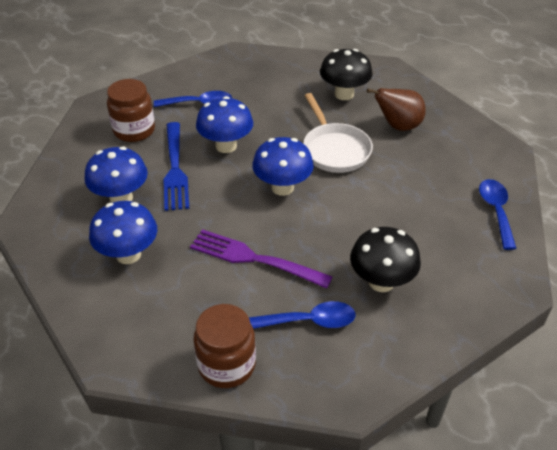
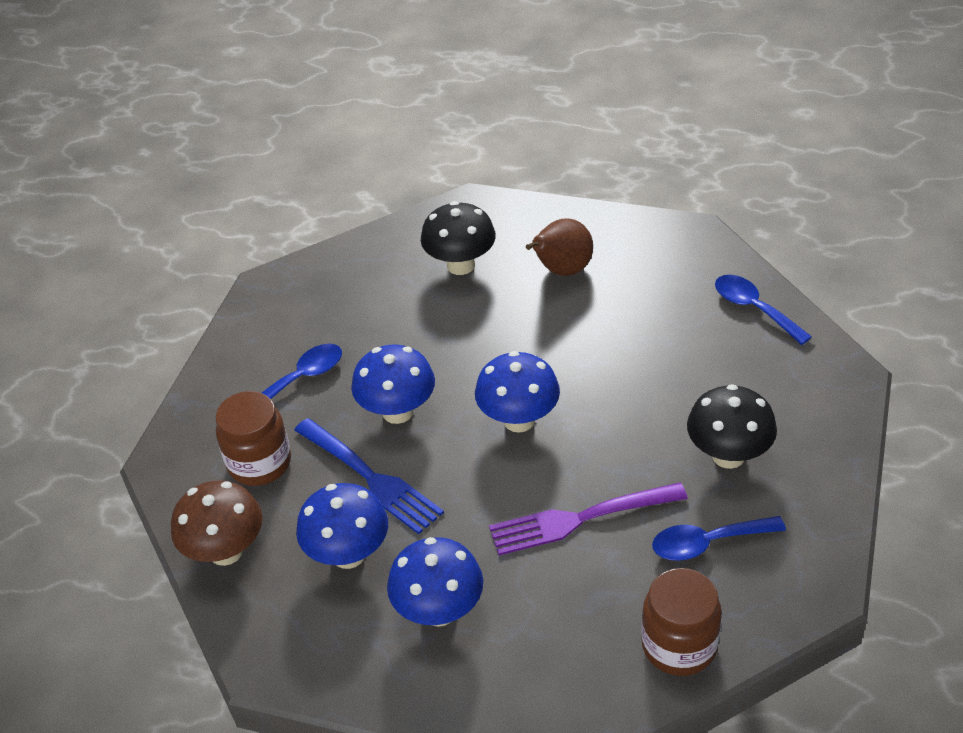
camera: 35 degrees left, 0 degrees up
(72, 160) = (226, 551): none -> brown mushroom
(310, 321) = (707, 543): blue spoon -> blue spoon turned 150 degrees counterclockwise
(334, 150) = (525, 340): white pan -> none

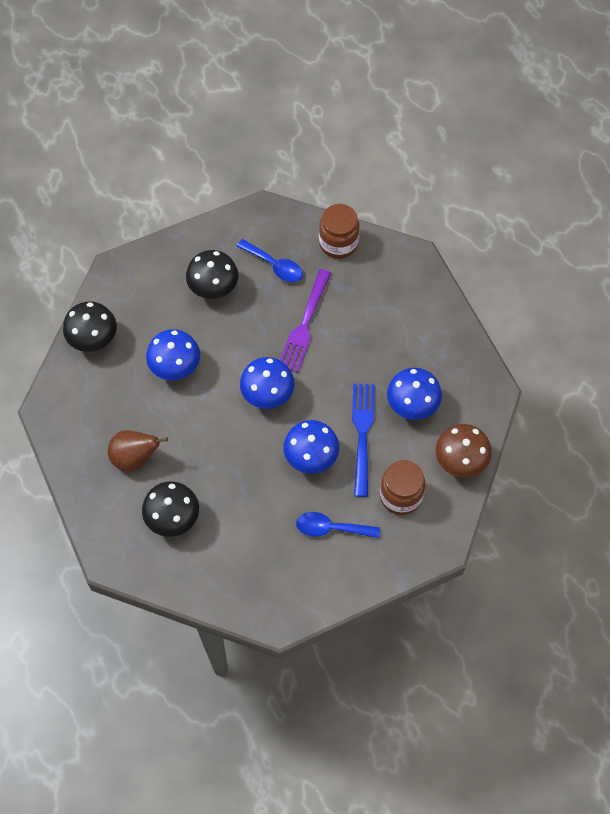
camera: 135 degrees left, 20 degrees up
(439, 611) = (405, 343): blue mushroom -> blue mushroom (175, 367)
(581, 518) = (305, 324): purple fork -> purple fork turned 75 degrees clockwise
(754, 308) = (94, 340): blue spoon -> black mushroom

